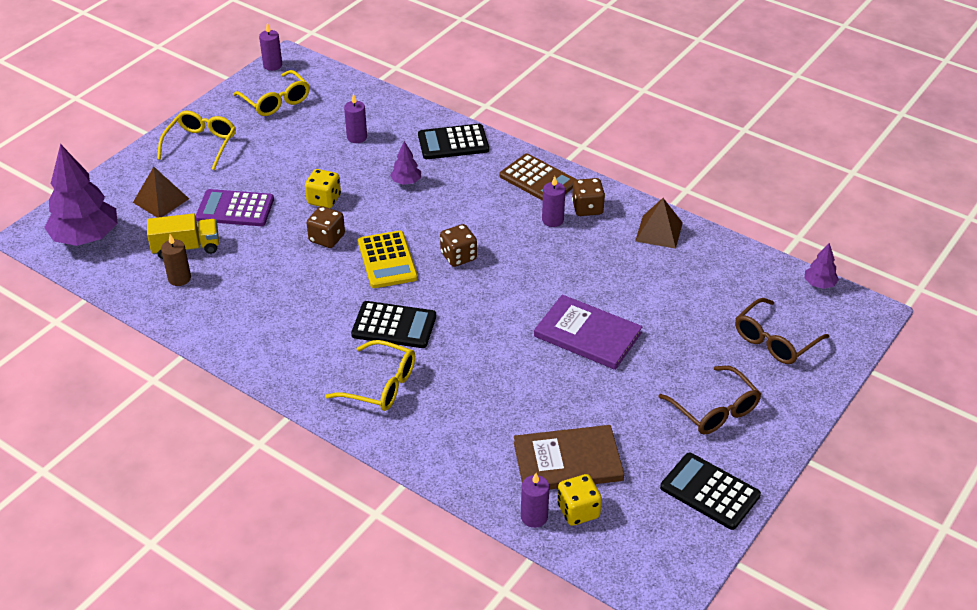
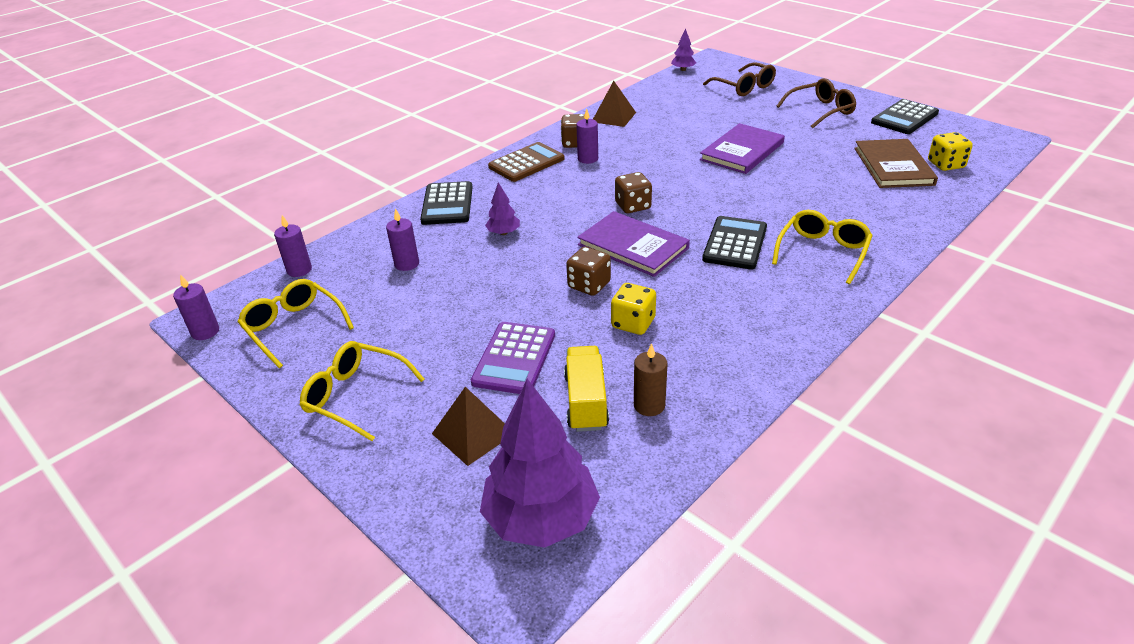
camera: 80 degrees left, 5 degrees down
(276, 101) = (293, 327): yellow glasses -> yellow glasses turned 105 degrees counterclockwise
(324, 200) = (517, 287): yellow dice -> yellow dice (633, 323)
(387, 260) = (633, 246): yellow calculator -> purple book
(534, 517) = (961, 182): purple candle -> purple candle (299, 270)

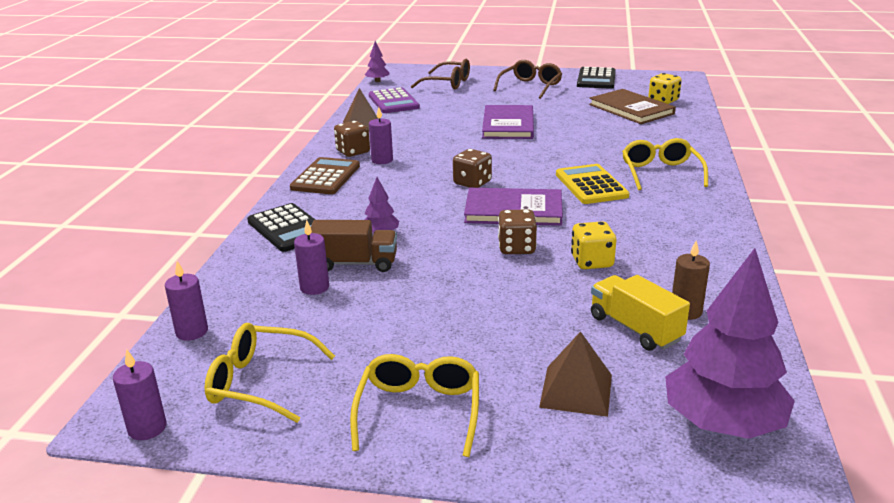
camera: 35 degrees left, 10 degrees down
(355, 396) = (419, 411): yellow glasses -> yellow glasses turned 105 degrees clockwise
(456, 253) = (355, 263): none -> brown truck
(514, 358) = (530, 322): purple calculator -> purple calculator (393, 102)
(735, 243) = (591, 185): black calculator -> yellow calculator

